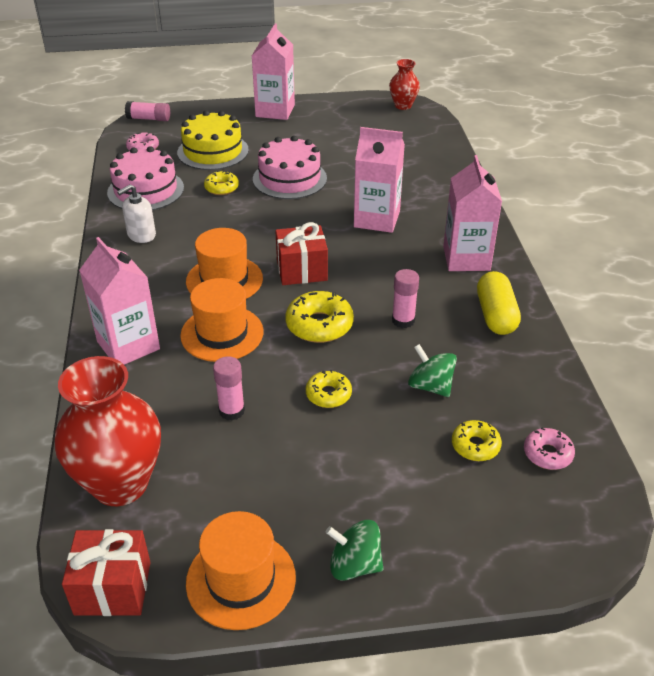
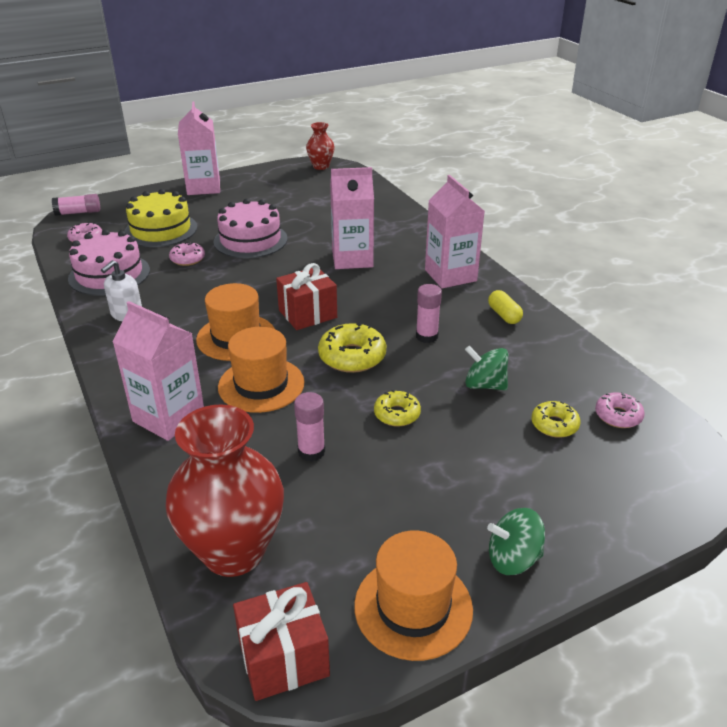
camera: 20 degrees left, 5 degrees down
(221, 188) = (187, 259): yellow donut -> pink donut
(496, 315) = (504, 315): yellow capsule -> yellow capsule, size x0.63

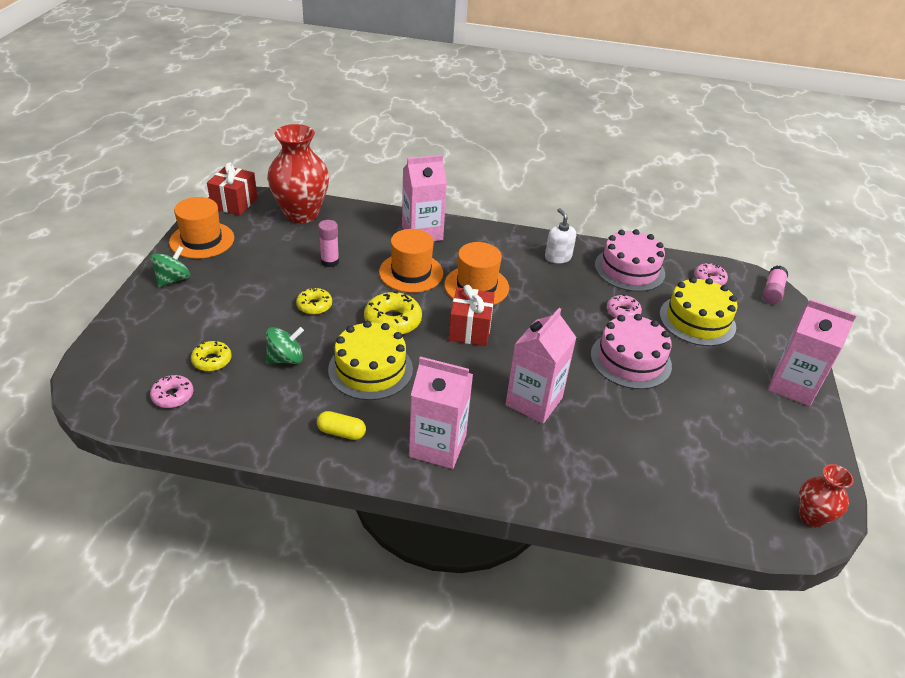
camera: 125 degrees right, 5 degrees up
(426, 336) = (370, 369): pink glue stick -> yellow cake

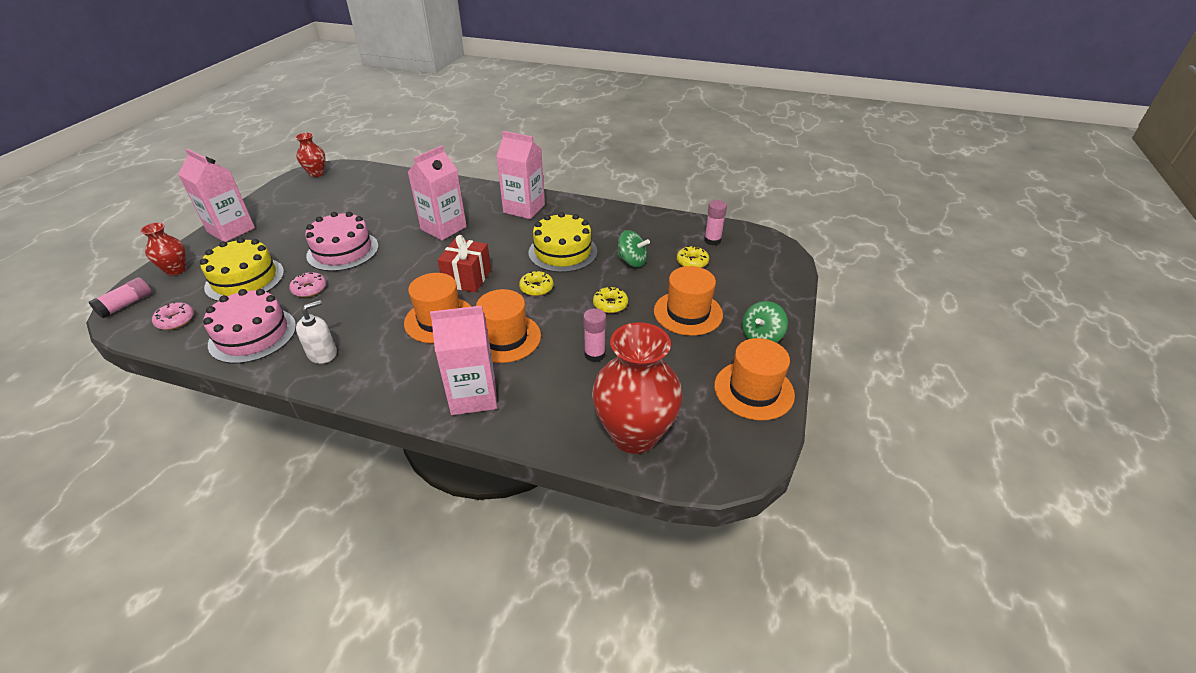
camera: 170 degrees left, 0 degrees up
(173, 396) = (712, 240): pink donut -> pink glue stick
(234, 203) = (735, 460): red gift -> none
(236, 299) = (688, 313): none -> orange hat
(286, 359) = (632, 261): green spinning top -> green spinning top turned 135 degrees counterclockwise
(341, 432) = (588, 217): yellow capsule -> none
(393, 321) = (536, 288): yellow donut -> yellow donut, size x0.63
(558, 257) = (322, 353): white soap dispenser -> white soap dispenser turned 120 degrees counterclockwise
(779, 329) = (176, 270): none -> red vase

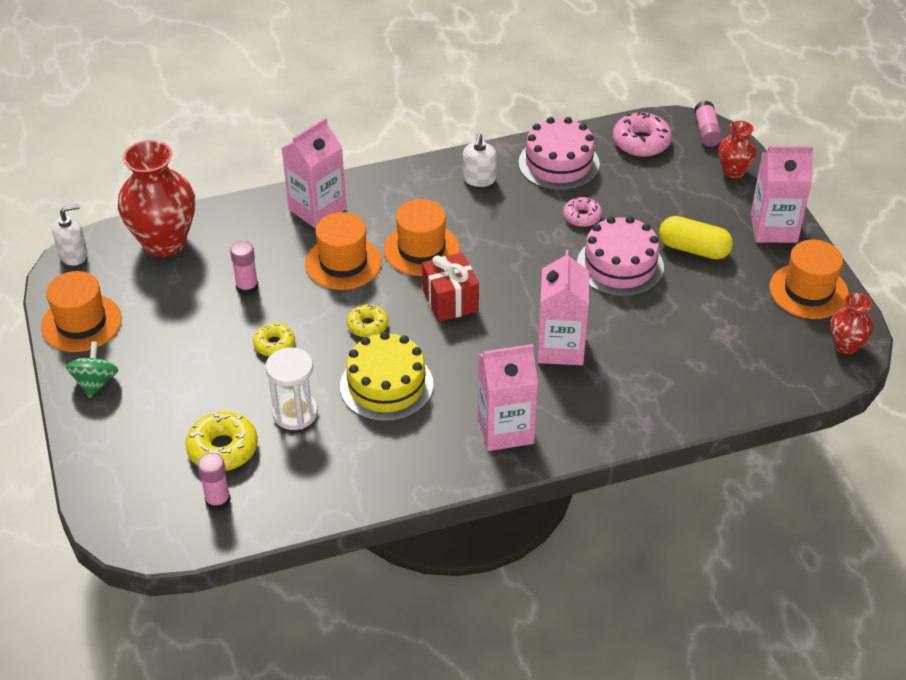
camera: 145 degrees right, 5 degrees up
(175, 320) = (641, 142): pink donut -> pink donut, size x1.60
(245, 279) = (655, 195): yellow cake -> none
(290, 240) = (694, 249): none -> yellow capsule
(632, 261) = (295, 413): green spinning top -> white hourglass
(688, 313) = (186, 374): orange hat -> orange hat (808, 291)
(692, 262) = (223, 449): yellow donut -> yellow donut, size x1.60
(733, 468) = (73, 255): none -> white soap dispenser

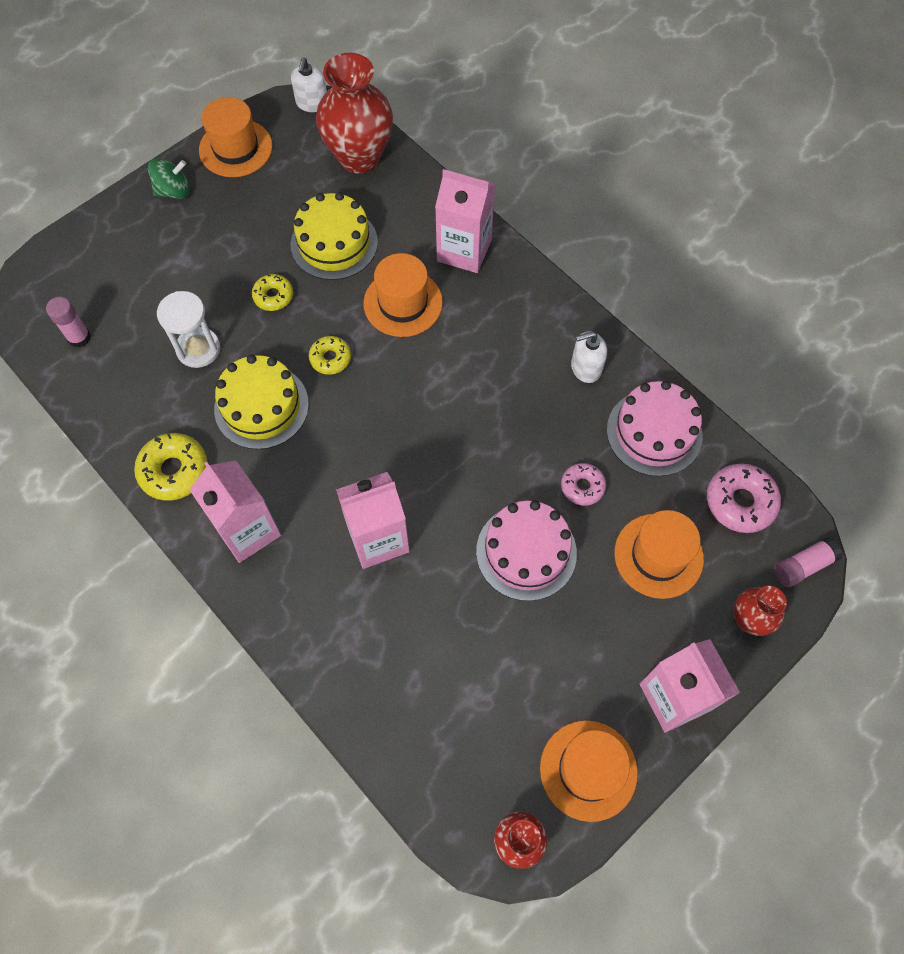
camera: 65 degrees right, 20 degrees up
(73, 255) = (312, 103): white soap dispenser -> white soap dispenser turned 60 degrees clockwise
(223, 449) = (136, 314): yellow donut -> yellow donut (174, 471)
(247, 287) = (334, 243): pink glue stick -> yellow cake
(421, 249) = (455, 359): orange hat -> orange hat (658, 555)
(450, 301) = (396, 414): red gift -> none
(694, 249) = (592, 619): yellow capsule -> none

